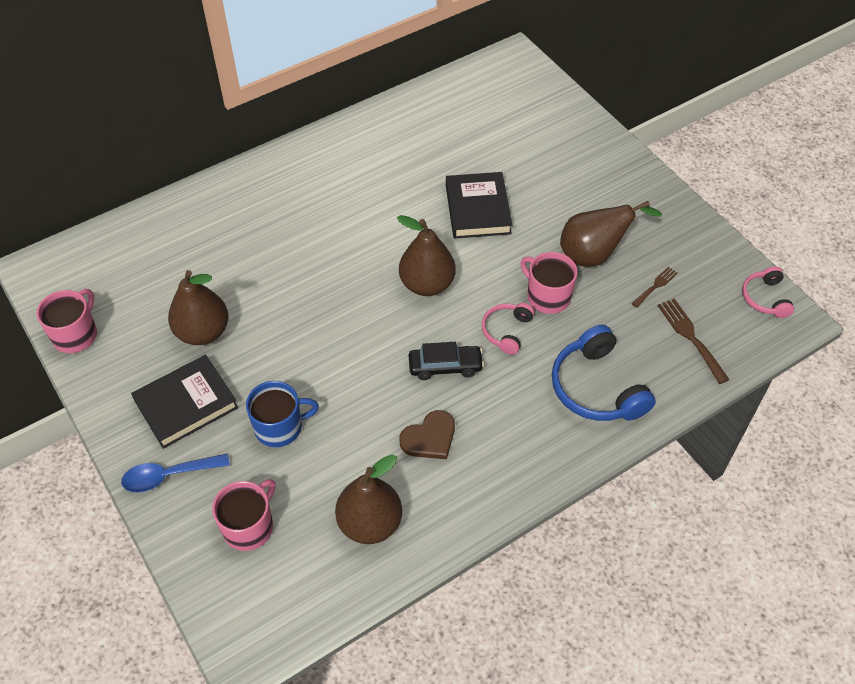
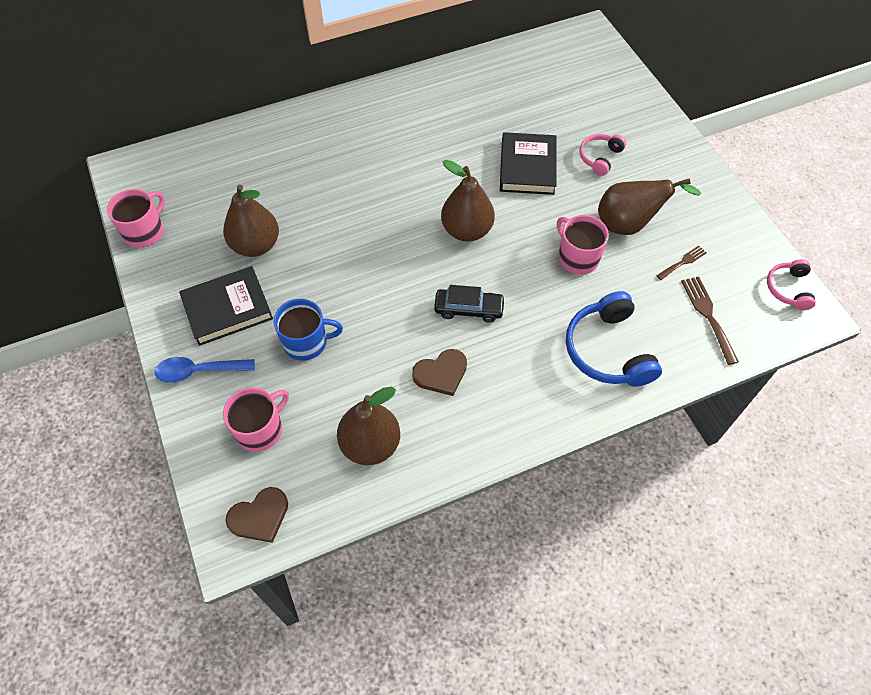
camera: 10 degrees right, 5 degrees up
(267, 617) = (259, 516): none -> brown heart
(506, 331) = (532, 284): pink headphones -> pink headphones (599, 157)

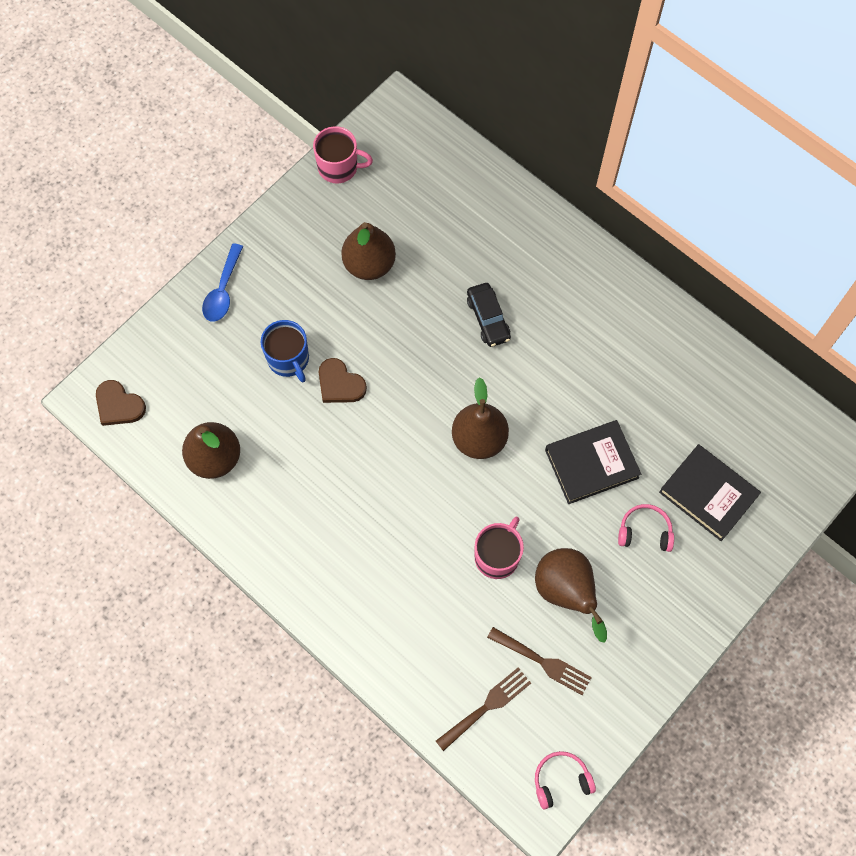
camera: 65 degrees right, 10 degrees up
(199, 371) = (223, 290): blue spoon -> blue spoon turned 135 degrees counterclockwise
(227, 308) = (292, 278): black book -> black book (708, 494)
(260, 429) = (191, 366): pink mug -> none
(441, 373) = (308, 485): brown heart -> brown heart (340, 384)
(469, 309) = (387, 479): black car -> black car (488, 318)
(608, 350) = (400, 623): blue headphones -> none
(683, 262) = (543, 662): brown fork -> brown fork, size x1.62

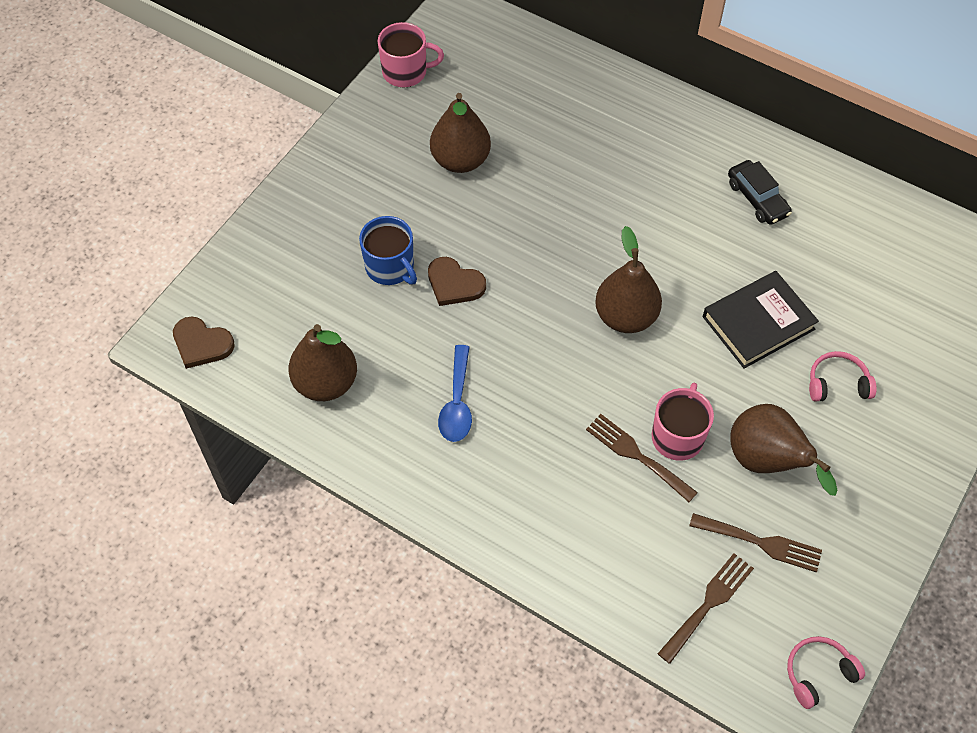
camera: 10 degrees left, 10 degrees down
(223, 290) = (301, 209): blue spoon -> blue spoon (457, 403)
(459, 567) = (636, 455): none -> brown fork
(488, 318) = (605, 195): black car -> black car (757, 199)
(708, 494) = (896, 334): black book -> none

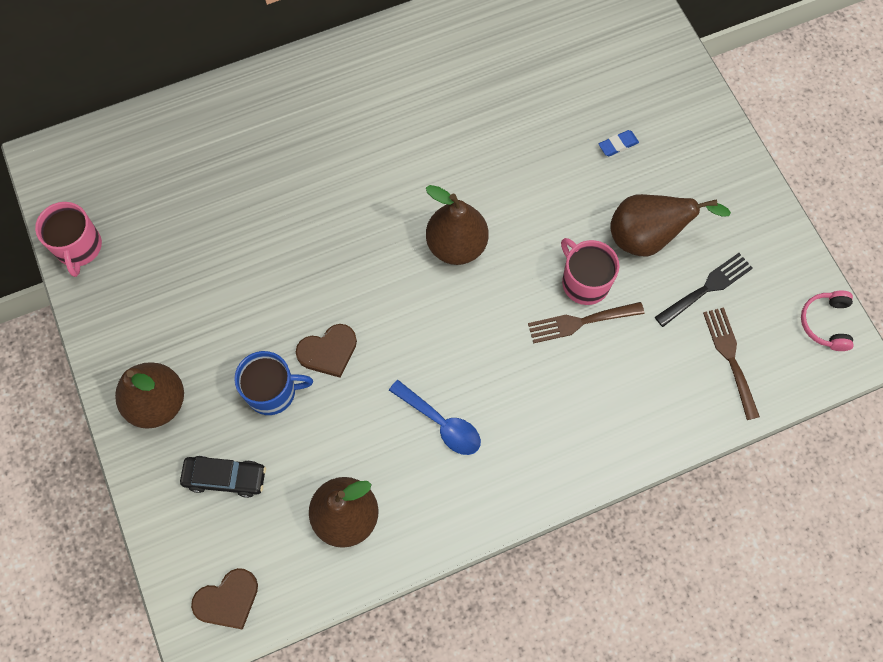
camera: 55 degrees left, 10 degrees up
(406, 72) = (79, 247): pink mug -> pink mug turned 135 degrees clockwise
(460, 160) = (210, 265): brown pear -> brown pear (158, 403)
(757, 199) = (423, 79): black car -> black car (225, 478)
(758, 323) = (530, 159): black book -> none
(761, 543) = (707, 288): brown fork -> black fork
(837, 383) = (618, 145): pink headphones -> blue eraser

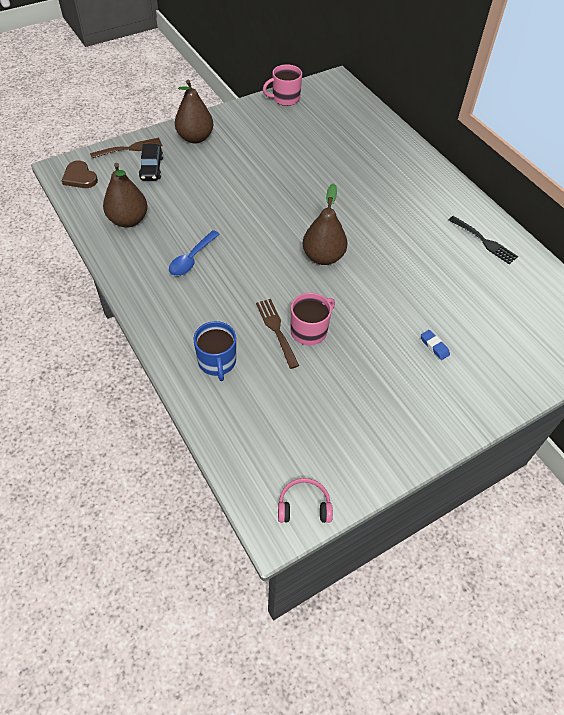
camera: 80 degrees right, 15 degrees down
(272, 391) = (206, 181): blue mug -> blue mug (217, 362)
(328, 351) = (235, 202): brown heart -> none
(647, 237) = (356, 369): brown pear -> none
(707, 288) = (320, 412): black fork -> black fork (484, 241)
(730, 357) = (261, 430): brown fork -> brown fork (130, 148)

